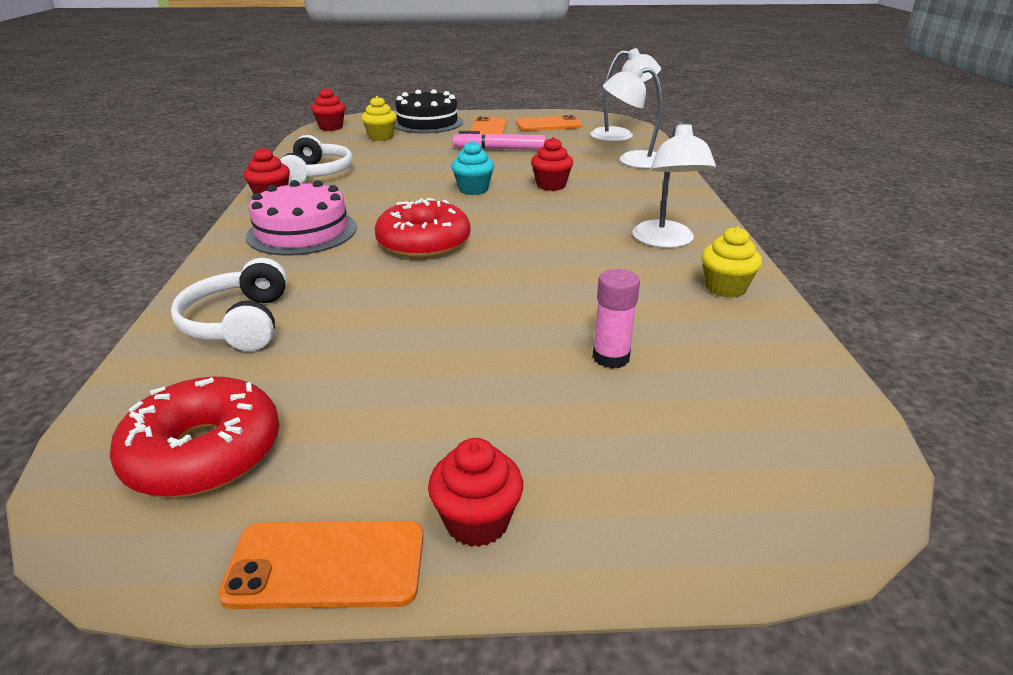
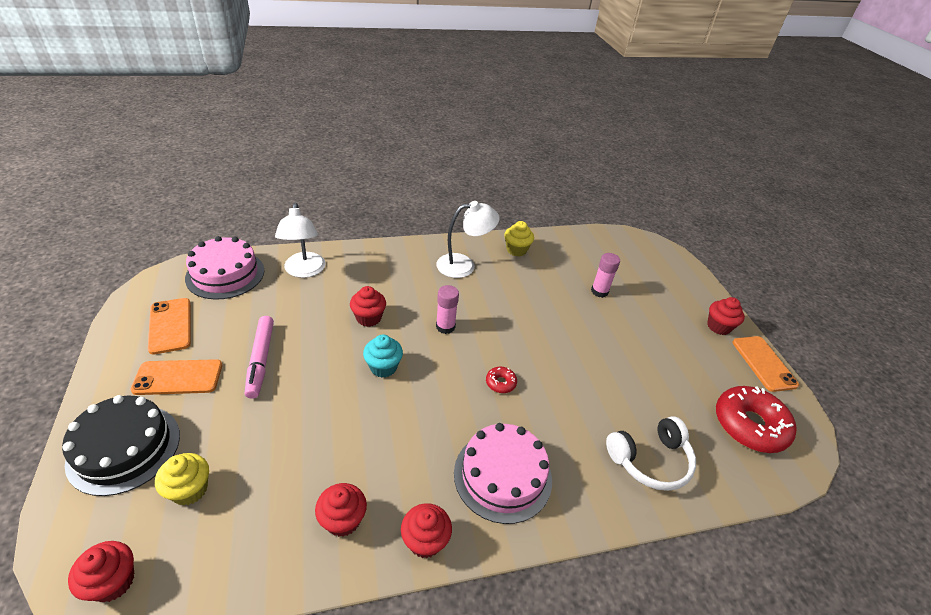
camera: 105 degrees left, 10 degrees up
(317, 173) = (343, 520): white headphones -> red cupcake
(424, 243) = (500, 383): red donut -> red donut, size x0.43
(530, 221) = (445, 327): none -> pink glue stick
(621, 135) = (225, 274): white lamp -> pink cake

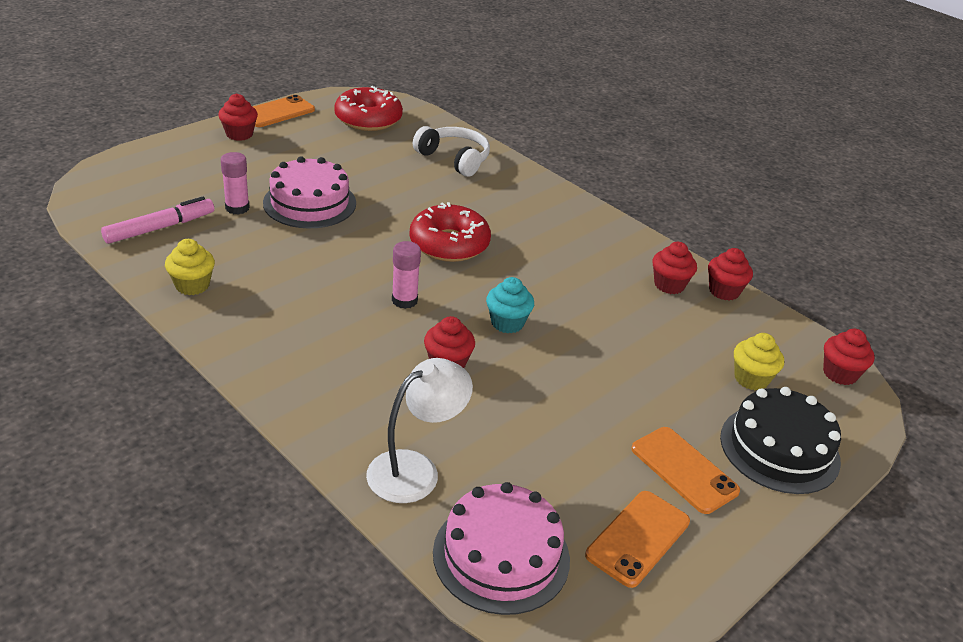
camera: 120 degrees left, 5 degrees down
(261, 359) = (593, 418): pink marker -> pink marker (159, 228)
(425, 541) = (635, 242): red cupcake -> red cupcake (724, 291)
(464, 265) = (269, 321): white lamp -> none
(500, 383) = (449, 244): red donut -> red donut, size x2.31
(503, 475) = (545, 221): pink cake -> pink cake (309, 203)

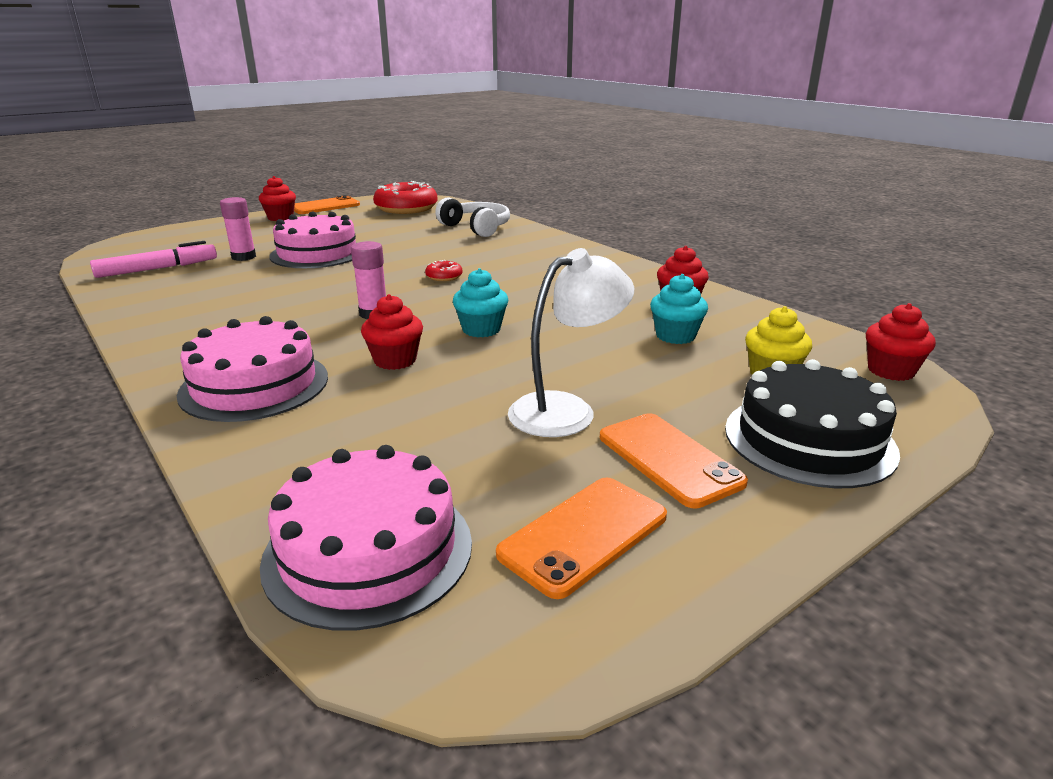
camera: 10 degrees right, 10 degrees down
(192, 285) = (155, 304): yellow cupcake -> none
(343, 395) = (254, 385): none -> pink cake
(415, 469) = (300, 453): white lamp -> white lamp (566, 410)
(449, 244) = (444, 277): red donut -> red donut, size x0.43
(671, 331) = (675, 336): none -> turquoise cupcake
(724, 291) = (743, 306): red cupcake -> none

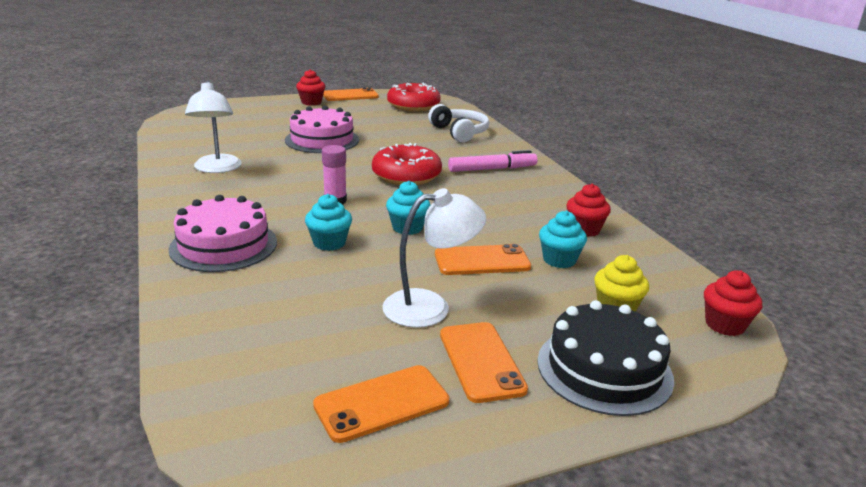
camera: 15 degrees right, 0 degrees up
(157, 269) = (202, 137): pink marker -> pink marker (491, 169)
(196, 300) = (217, 168): none -> white lamp
(244, 257) = (267, 135): pink glue stick -> none
(368, 550) = (235, 381): pink cake -> none
(395, 360) = (329, 243): red cupcake -> turquoise cupcake
(444, 277) = (406, 175): red donut -> red donut, size x2.31
(592, 350) = (482, 261): none -> orange phone

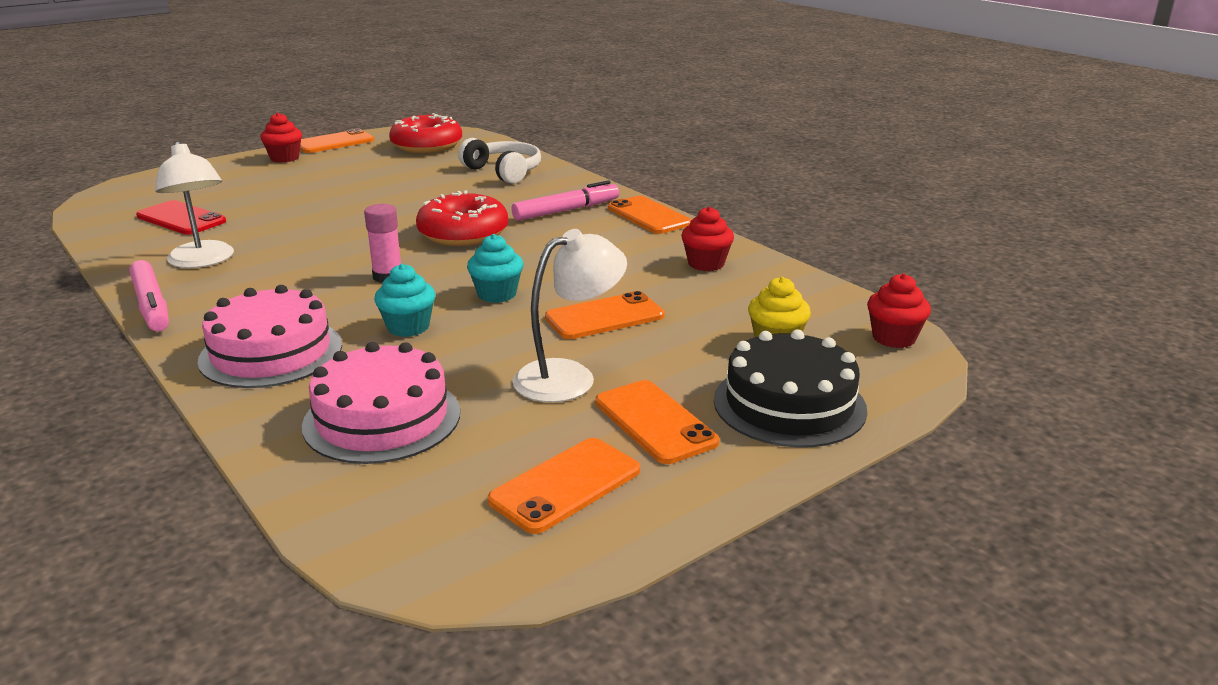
camera: 15 degrees left, 0 degrees up
(166, 195) = (151, 305): none -> pink marker
(220, 136) = (181, 219): none -> red phone
(322, 140) = (327, 205): pink cake -> pink cake (382, 418)
(555, 183) = (648, 216): none -> orange phone
(559, 260) = (692, 301): turquoise cupcake -> none

